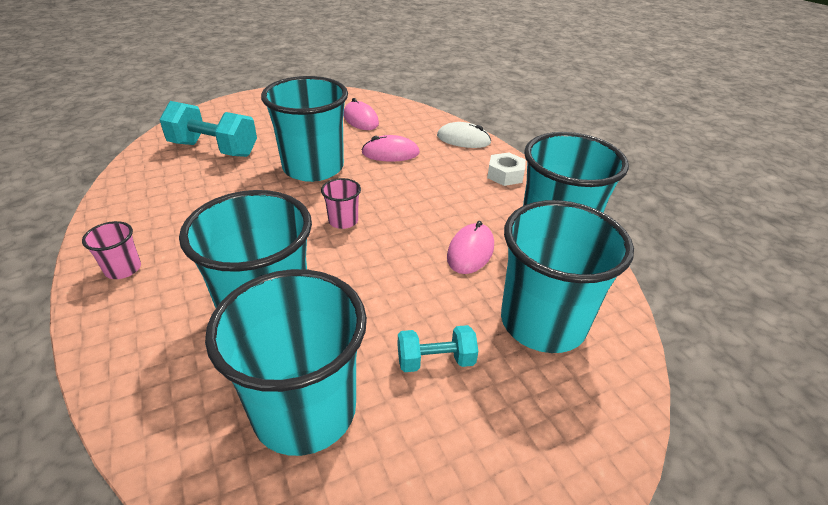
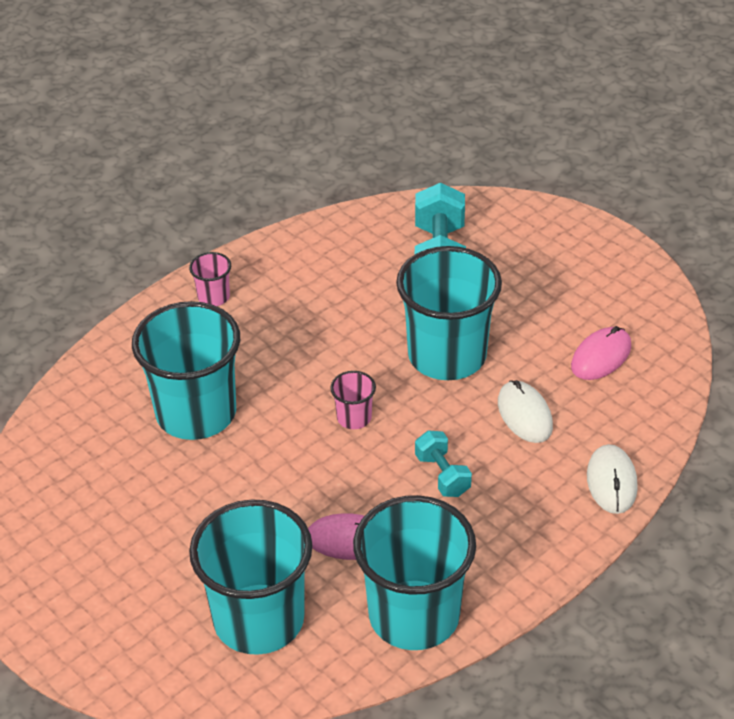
camera: 75 degrees right, 5 degrees up
(305, 410) = (105, 476): turquoise cup -> none
(390, 153) = (524, 414): pink mouse -> white mouse
(435, 361) = (181, 545): turquoise dumbbell -> turquoise dumbbell (442, 475)
(505, 175) = (535, 546): white nut -> none

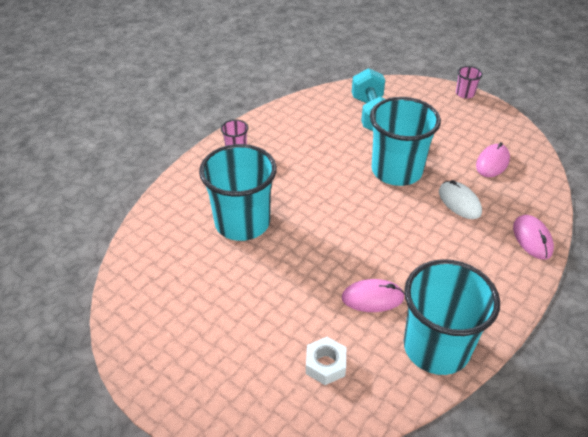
camera: 10 degrees left, 0 degrees up
(259, 619) = (325, 365): turquoise cup -> white nut
(354, 418) = (349, 215): pink cup -> pink cup (465, 94)
(442, 475) = (420, 246): turquoise dumbbell -> none
(611, 481) = (532, 239): white mouse -> pink mouse

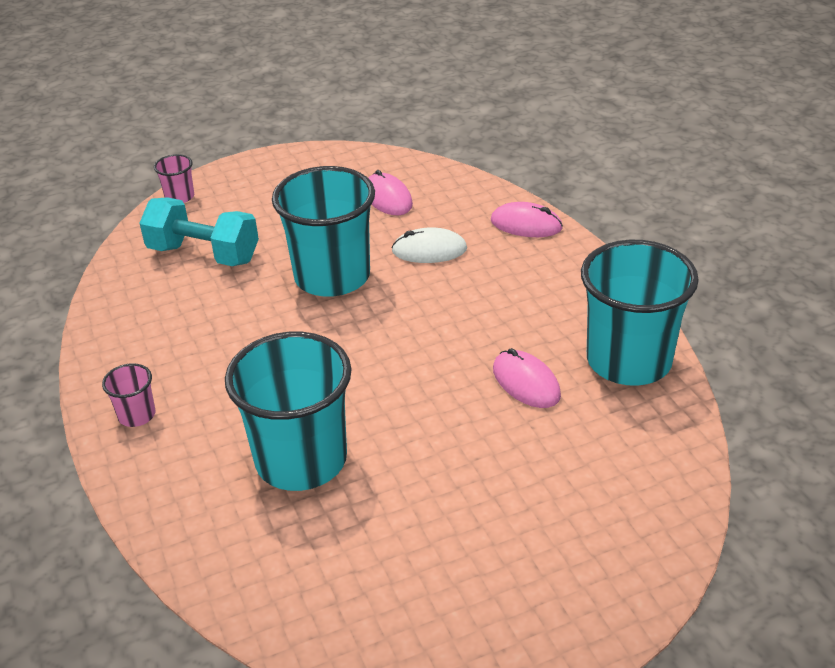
camera: 60 degrees left, 5 degrees down
(325, 365) = (601, 463): white nut -> none
(372, 298) = (526, 382): pink mouse -> pink mouse turned 60 degrees counterclockwise
(465, 94) = (247, 163): pink cup -> pink cup (179, 197)

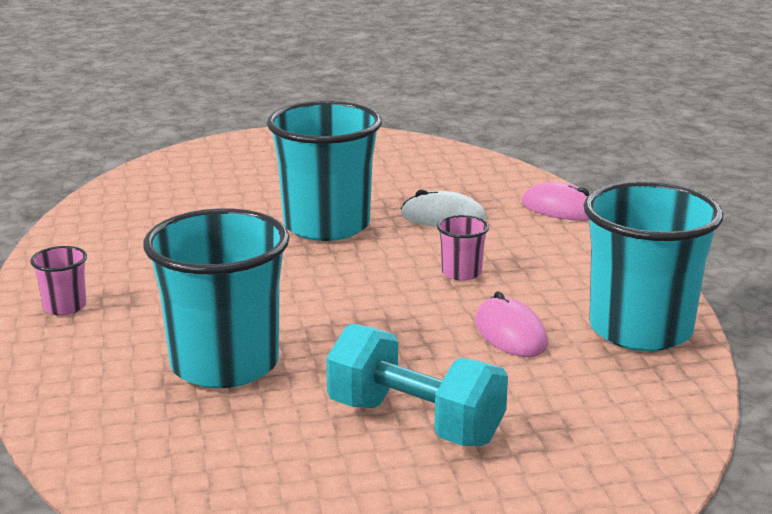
camera: 10 degrees right, 15 degrees down
(179, 197) = (193, 151): pink cup -> pink cup (461, 273)
(204, 254) = (197, 195): turquoise dumbbell -> turquoise dumbbell (415, 422)
(388, 198) = (414, 173): pink mouse -> none

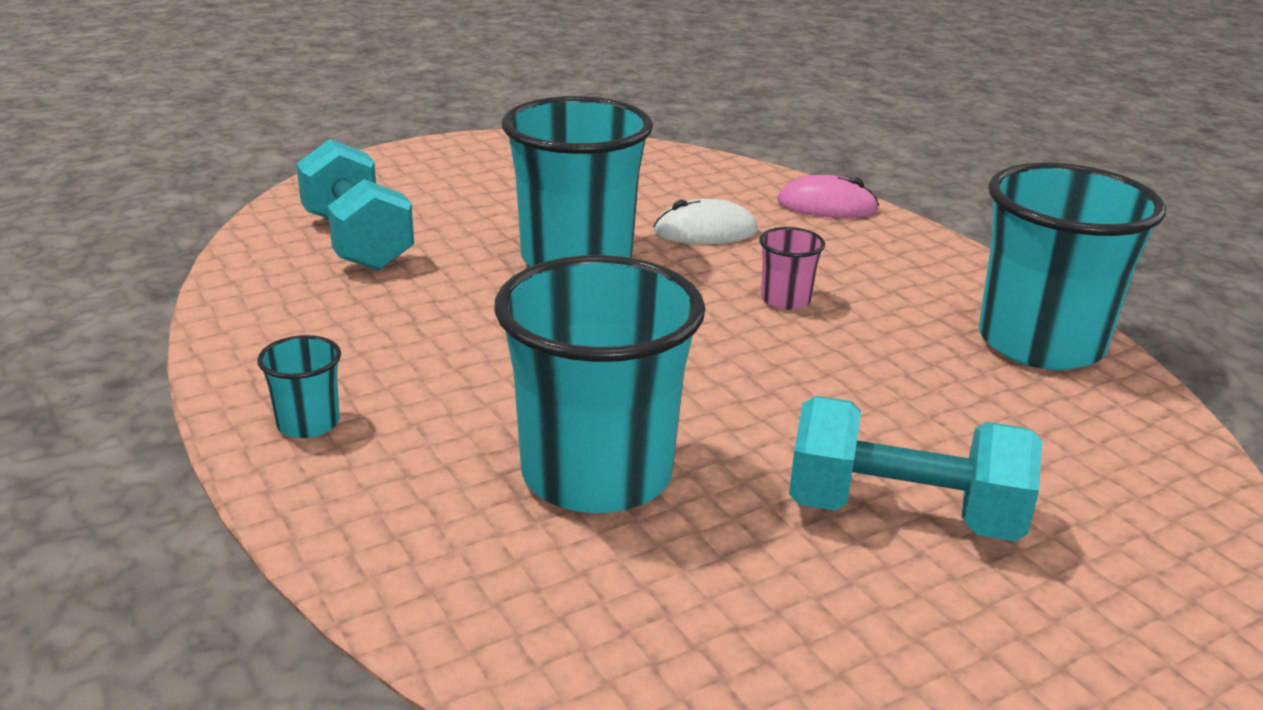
camera: 20 degrees left, 5 degrees up
(65, 307) = (308, 423): pink cup -> turquoise cup
(180, 196) = (357, 241): none -> turquoise dumbbell
(510, 333) = (907, 370): pink mouse -> none

